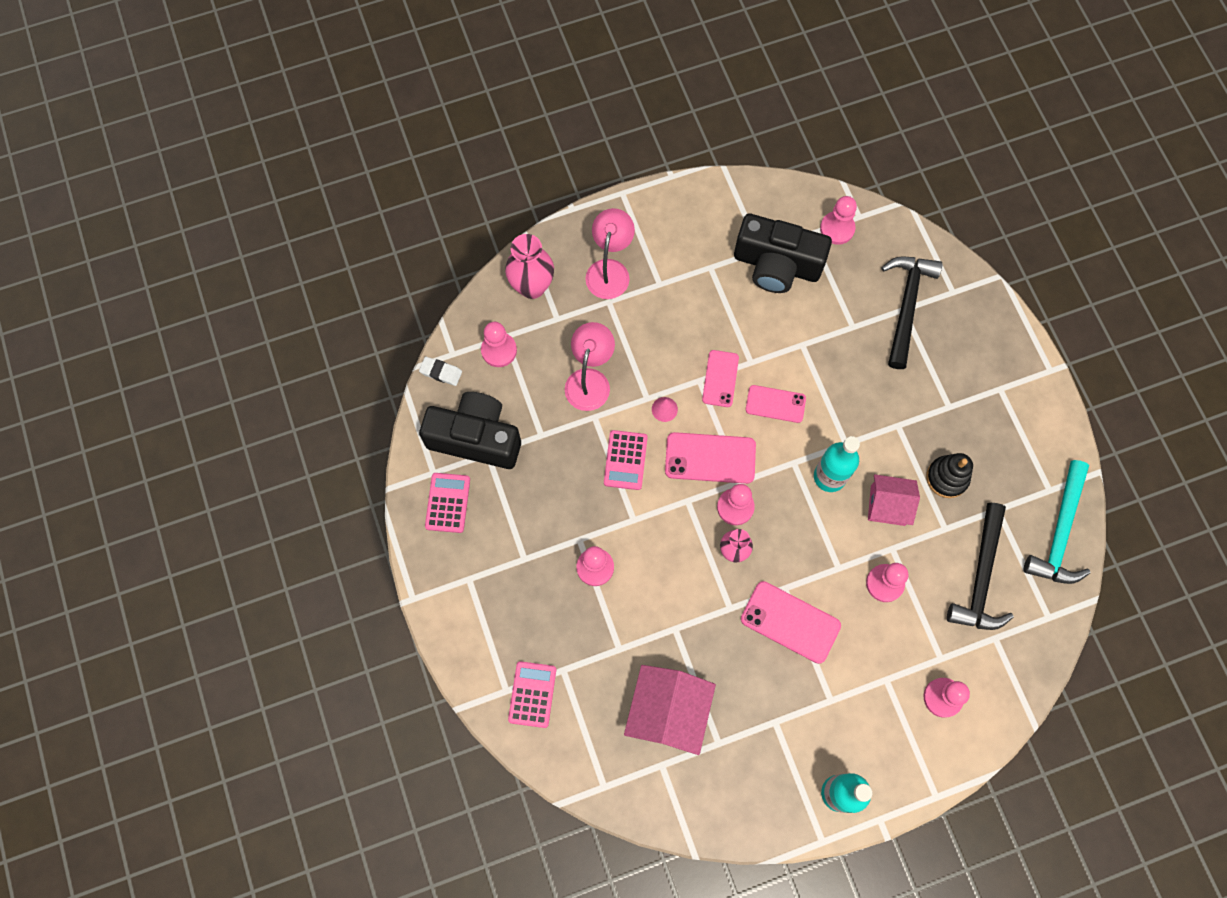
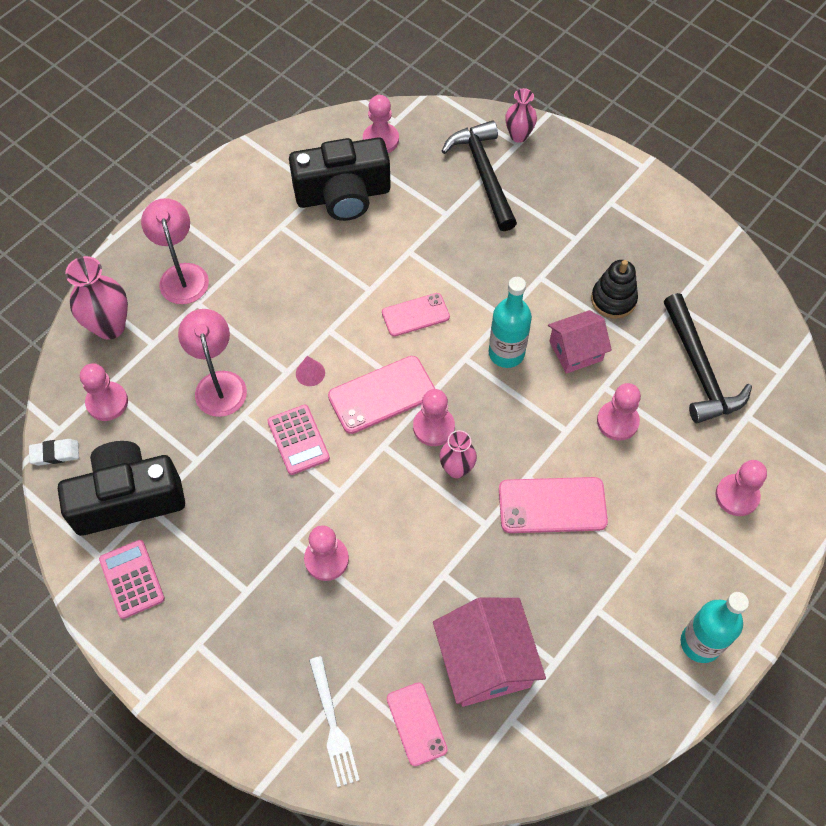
camera: 30 degrees left, 10 degrees down
(532, 694) = (333, 726): pink calculator -> white fork
(720, 378) = (349, 318): pink phone -> pink phone (416, 724)
(958, 285) = (518, 135): none -> pink vase
(1060, 532) = (741, 295): turquoise hammer -> none

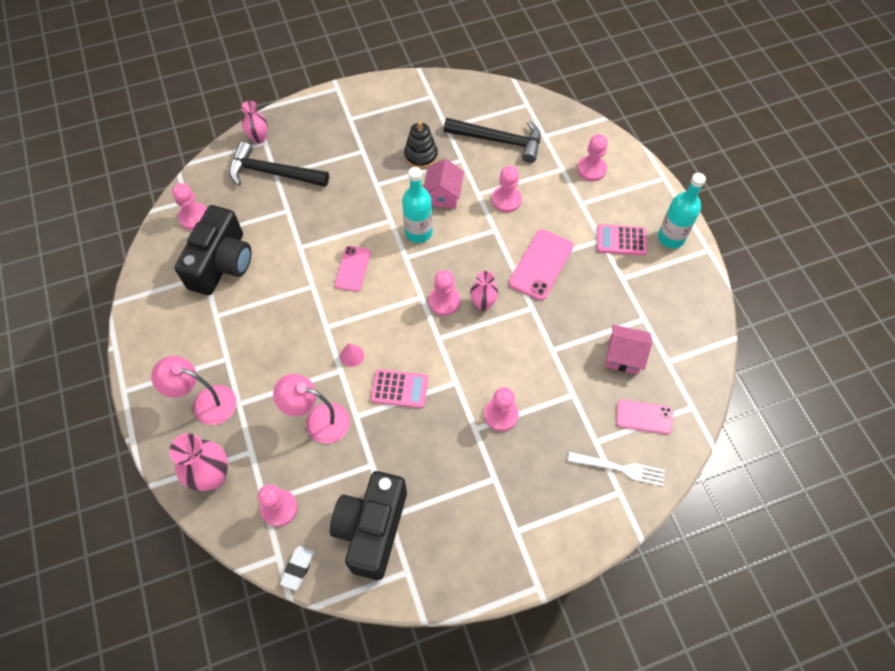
camera: 60 degrees left, 0 degrees up
(132, 579) = (439, 555): pink calculator -> pink calculator (621, 240)
(382, 395) = (400, 319): pink phone -> none
(485, 661) = (623, 356): pink house -> pink house, size x0.64

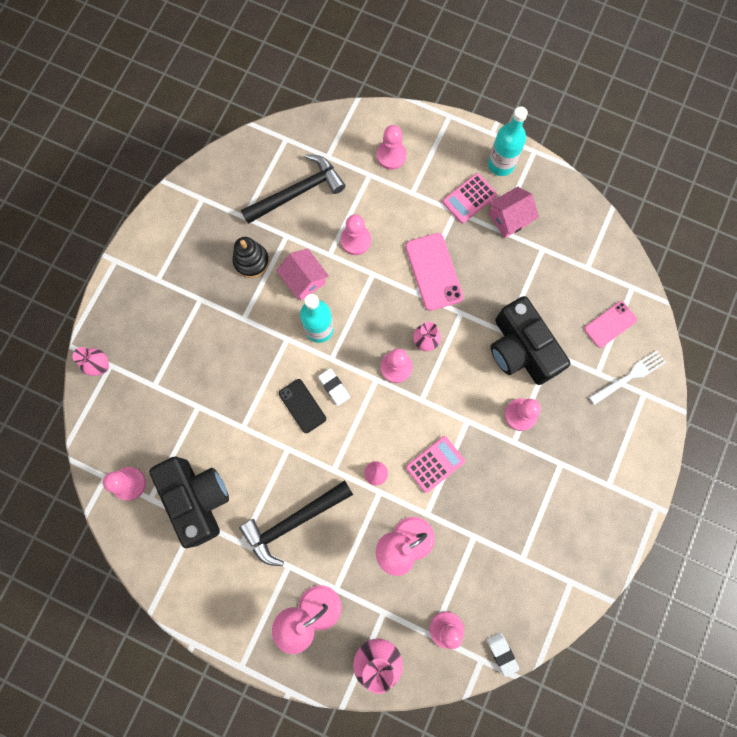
camera: 45 degrees left, 15 degrees up
(273, 173) = (149, 386): black hammer -> black hammer (293, 522)
(352, 268) = (302, 406): pink phone -> black phone
(372, 529) = (520, 578): black camera -> black camera (521, 349)
(387, 276) = (334, 387): none -> white eraser
(623, 356) = (556, 291): pink house -> pink house (509, 218)

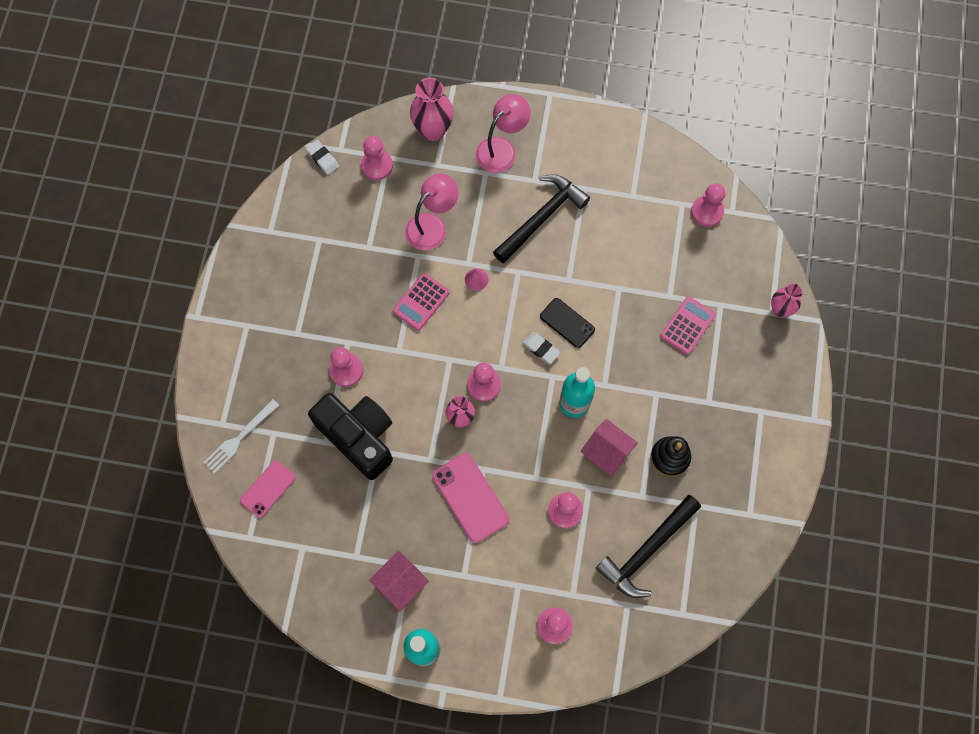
camera: 165 degrees right, 5 degrees down
(197, 499) = (638, 214): black camera -> none
(469, 198) = (451, 595): pink calculator -> pink calculator (687, 325)

